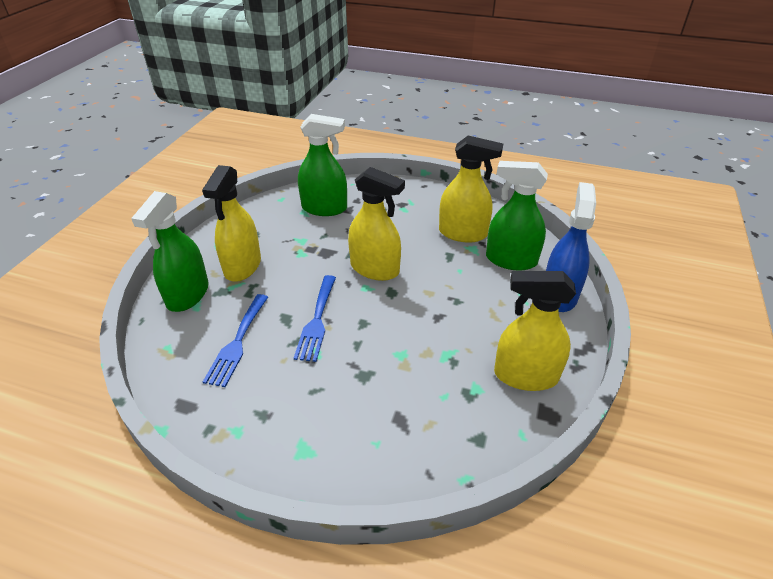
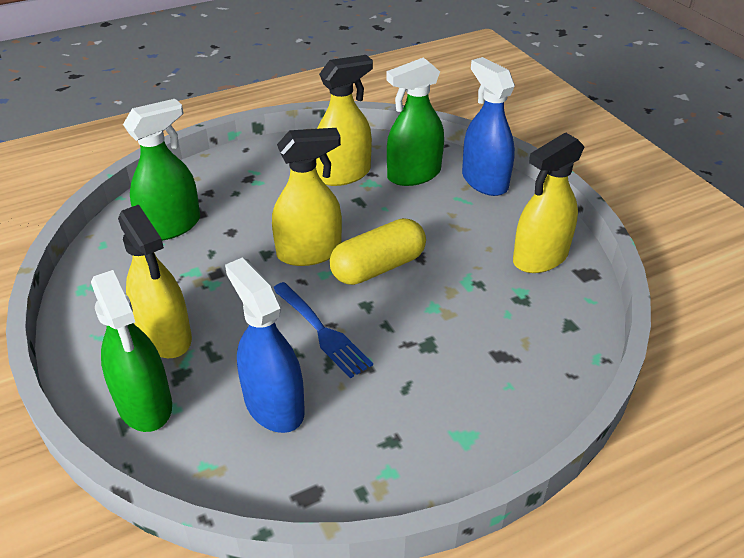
camera: 45 degrees left, 0 degrees up
(237, 342) = (274, 405): blue fork -> blue spray bottle
(402, 305) = (378, 267): none -> yellow capsule

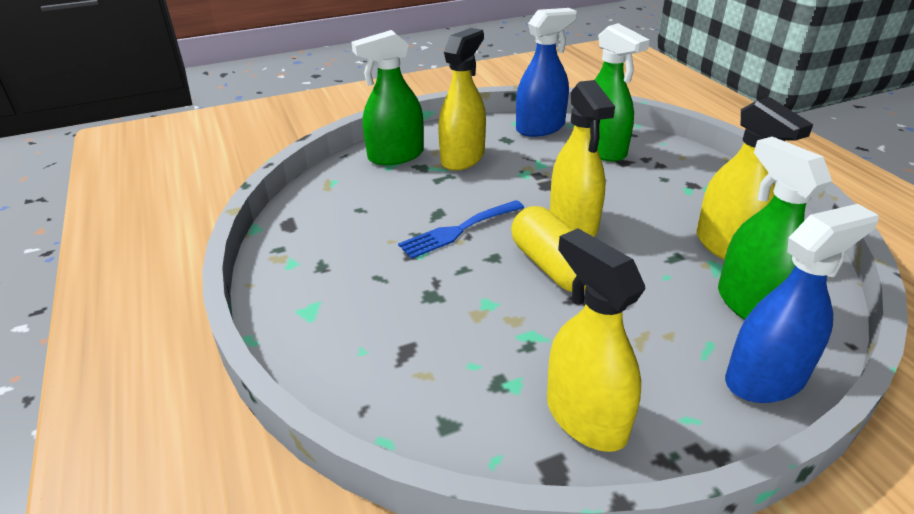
camera: 95 degrees right, 5 degrees down
(165, 336) = (462, 158): yellow spray bottle -> yellow spray bottle turned 150 degrees clockwise
(274, 405) = (378, 207): blue spray bottle -> blue spray bottle (540, 128)

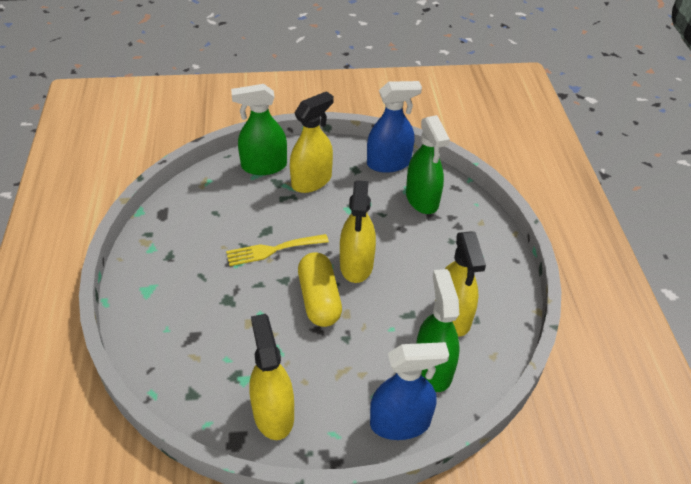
camera: 15 degrees right, 10 degrees up
(458, 230) = (272, 250): blue fork -> yellow fork

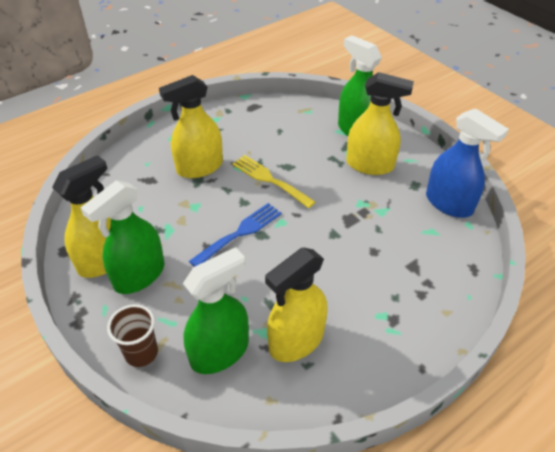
camera: 60 degrees right, 0 degrees up
(319, 299) = (240, 233): yellow capsule -> blue fork
(356, 265) = (299, 239): yellow spray bottle -> yellow spray bottle (199, 167)
(400, 423) = (141, 353): blue spray bottle -> brown cup
(422, 199) = (428, 249): green spray bottle -> green spray bottle (139, 275)

